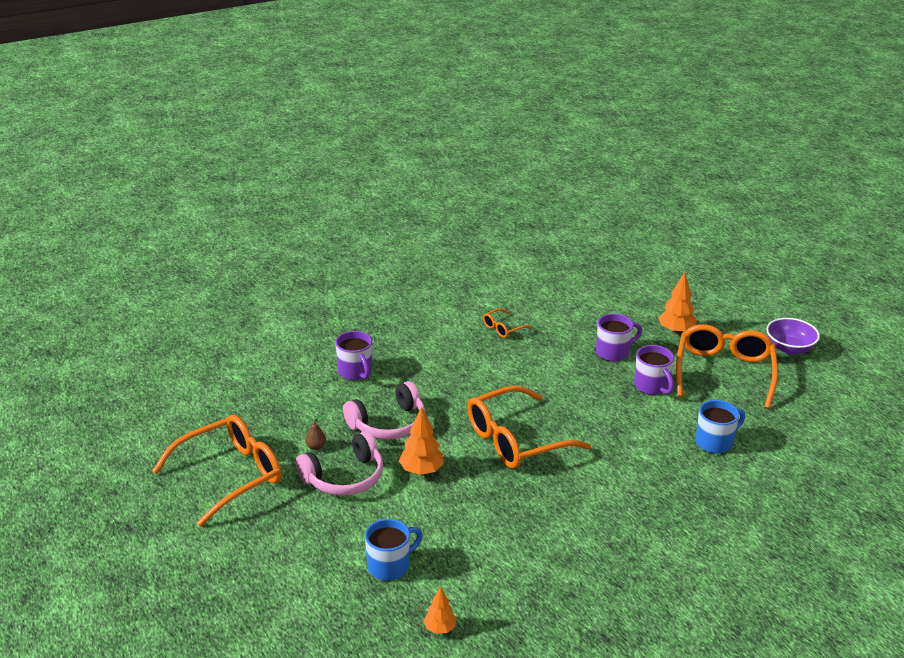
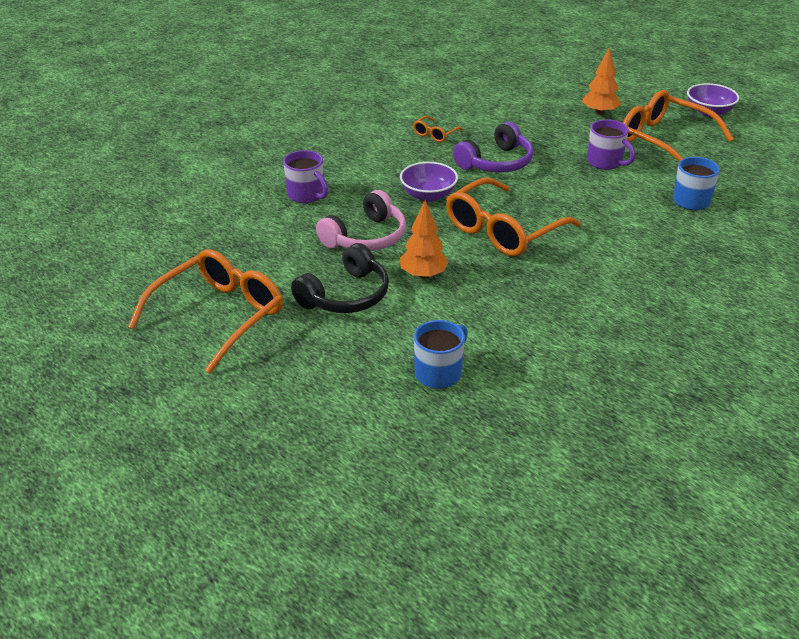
camera: 15 degrees left, 5 degrees up
(316, 446) = (300, 271): brown pear -> none
(344, 477) = (345, 295): pink headphones -> black headphones
(440, 628) = (525, 424): orange tree -> none
(465, 392) = (428, 195): none -> purple bowl
(545, 368) = (496, 162): none -> purple headphones
(613, 352) = (553, 139): purple mug -> none
(724, 372) = (664, 140): orange glasses -> orange glasses turned 45 degrees counterclockwise

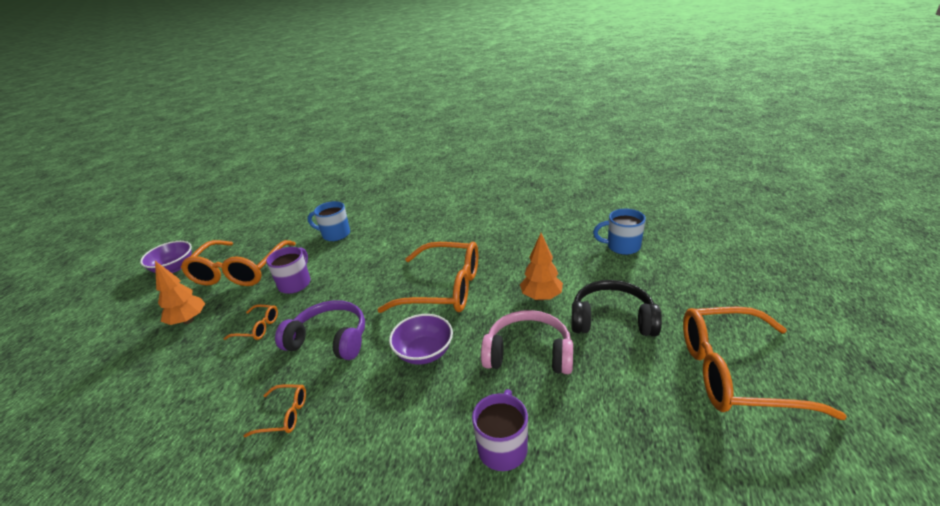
camera: 120 degrees left, 5 degrees down
(552, 137) = (258, 327): none -> orange glasses

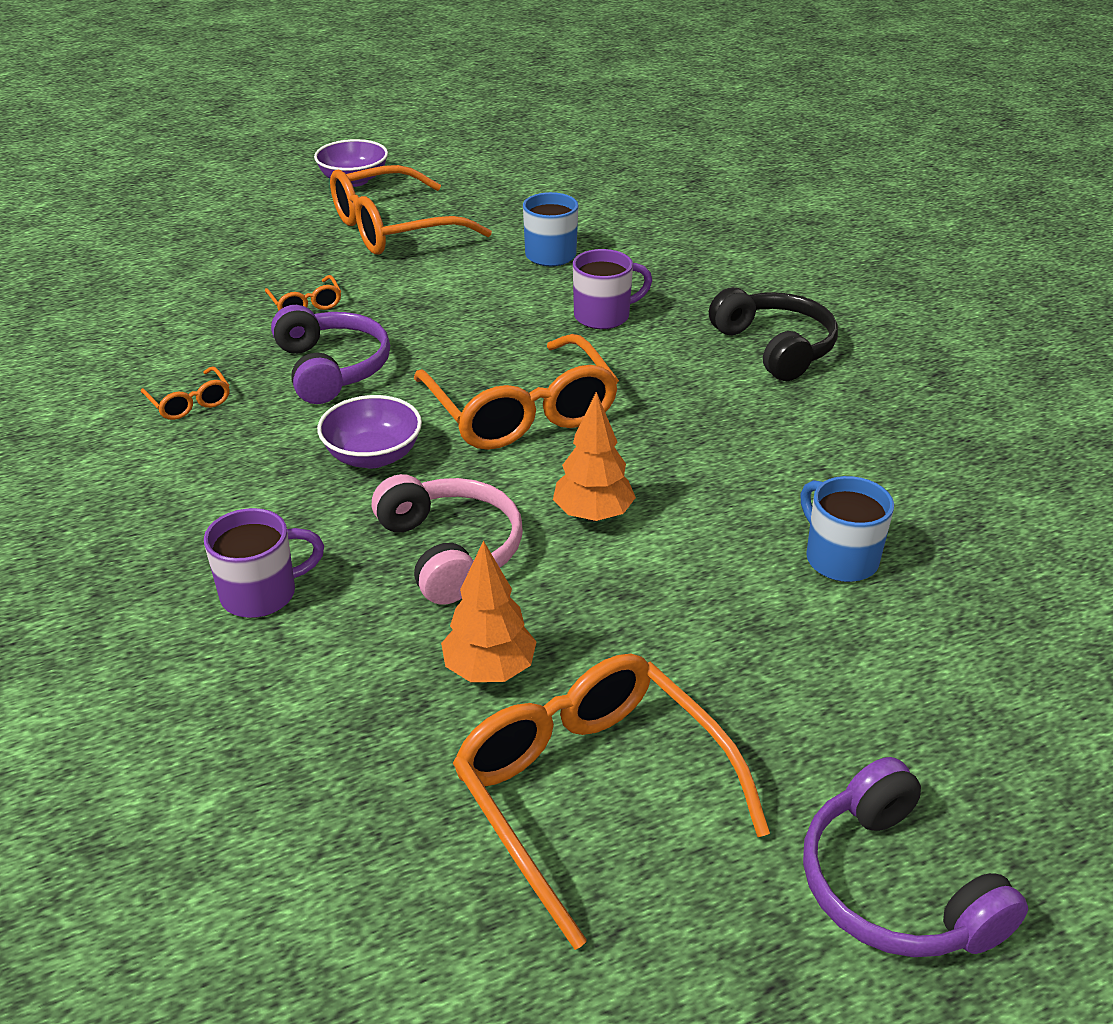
camera: 50 degrees right, 5 degrees up
(188, 320) = (275, 250): orange tree -> orange tree (489, 670)
(295, 283) = (411, 284): purple mug -> purple mug (604, 316)
(612, 319) = (606, 611): black headphones -> black headphones (775, 347)
(820, 310) = (895, 887): none -> purple headphones

